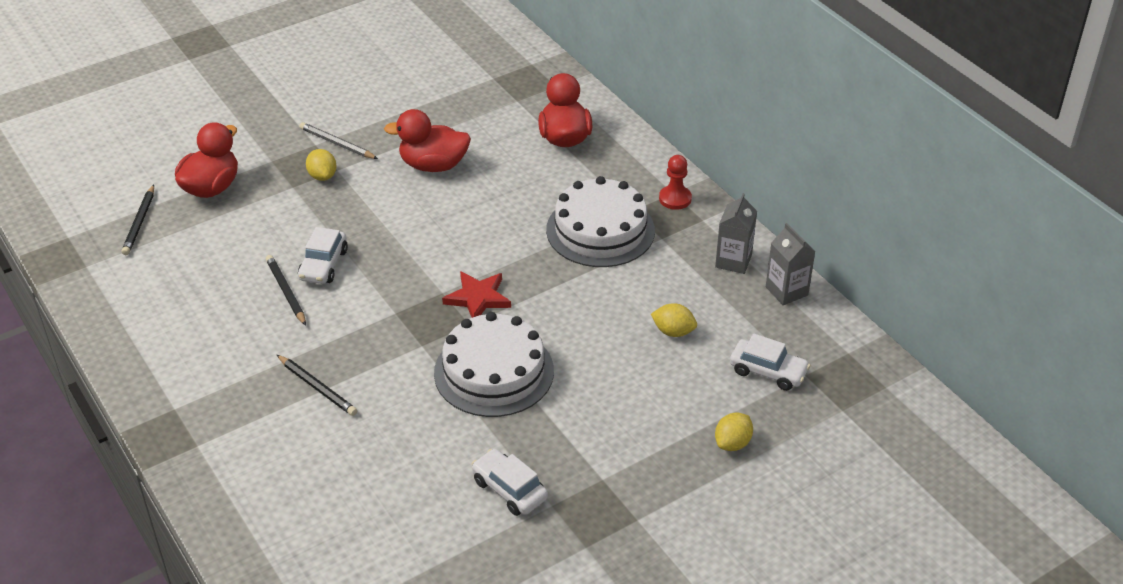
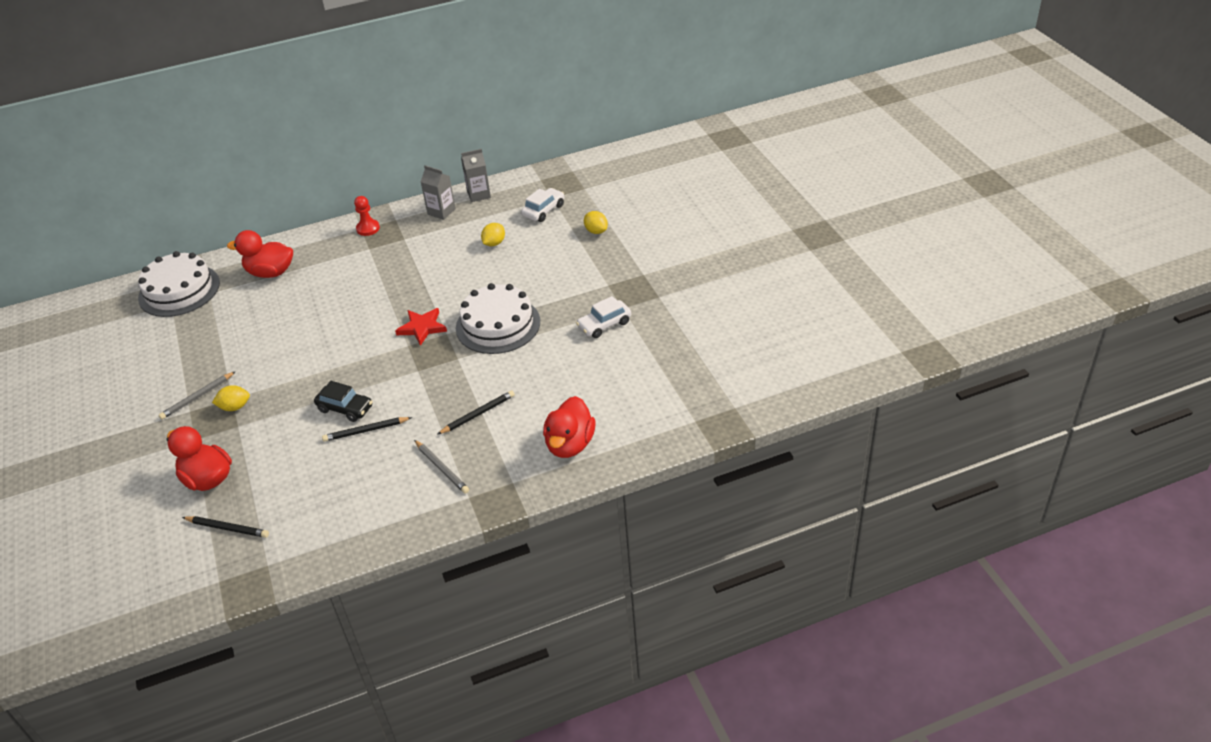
camera: 75 degrees left, 0 degrees up
(222, 373) = (442, 468): none -> grey pencil
(323, 265) = (345, 408): white car -> black car
(433, 165) = (260, 342): red duck -> red duck (570, 444)
(600, 230) = (381, 265): white cake -> white cake (179, 290)

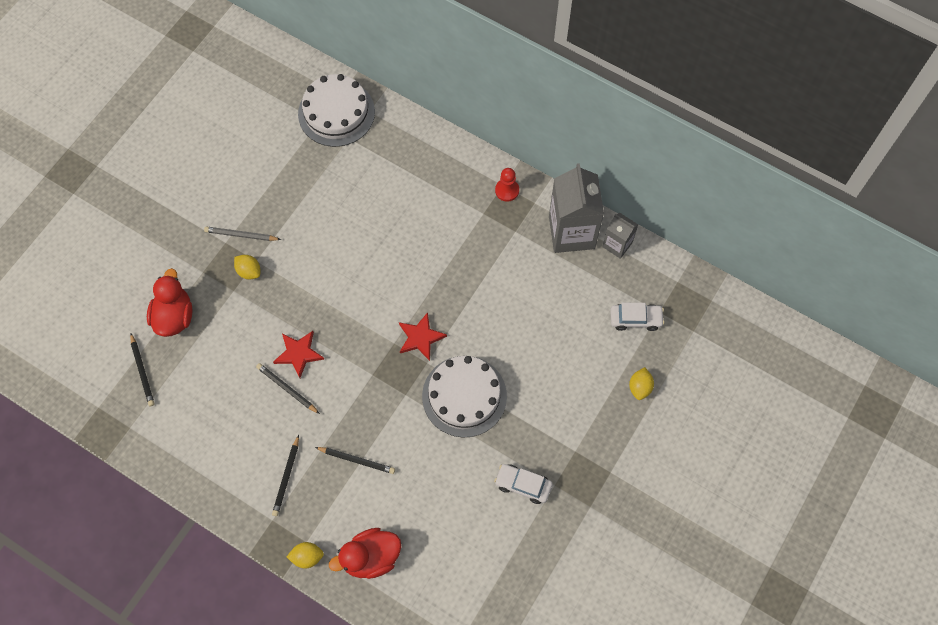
camera: 50 degrees right, 25 degrees up
(270, 272) = (402, 162): red duck -> none
(345, 408) = (299, 353): black car -> red star
(441, 211) = (571, 232): grey carton -> grey carton, size x1.89
(442, 468) = (286, 477): grey pencil -> black pencil
(494, 243) = (561, 311): yellow lemon -> yellow lemon (307, 557)

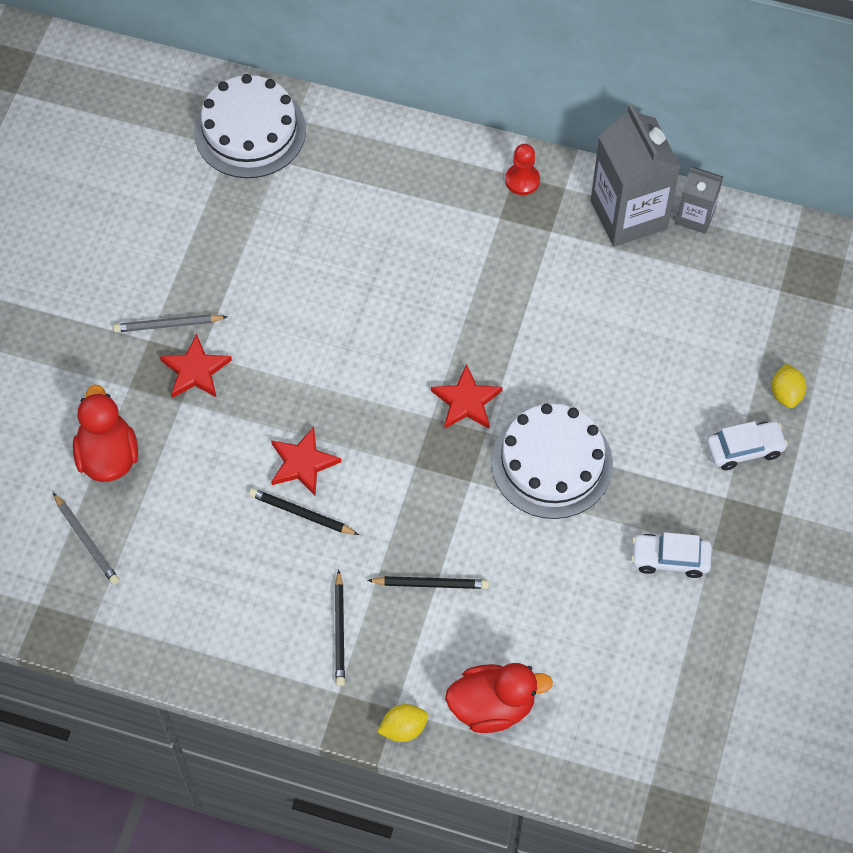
camera: 15 degrees left, 5 degrees down
(142, 371) = (87, 541): black pencil -> grey pencil
(249, 271) = (195, 370): yellow lemon -> red star
(371, 557) = (492, 706): red duck -> red duck turned 150 degrees counterclockwise
(635, 319) = (751, 307): white car -> white car (744, 449)

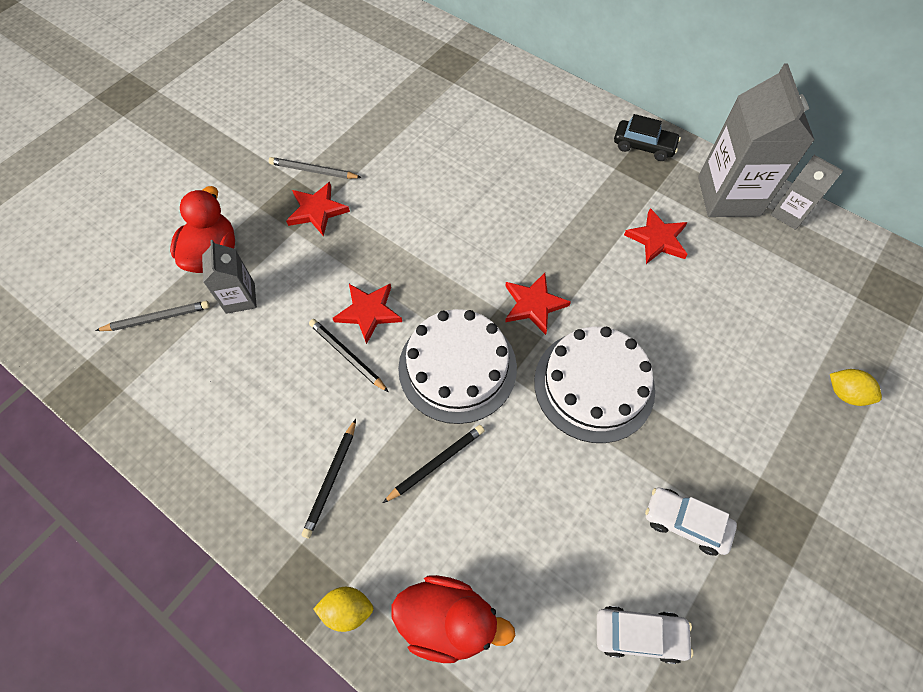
camera: 20 degrees right, 0 degrees up
(87, 541) = (157, 318): grey pencil -> grey pencil turned 90 degrees counterclockwise
(162, 492) = (240, 298): none -> grey carton
(250, 131) = (441, 58): white cake -> white cake (457, 367)
(431, 584) = (436, 463): black pencil -> black pencil turned 60 degrees counterclockwise
(522, 180) = (643, 146): red pawn -> black car
(568, 289) = (657, 239): none -> red star
(744, 449) = (791, 434): white car -> white car (639, 634)
(786, 394) = (845, 393): yellow lemon -> yellow lemon turned 75 degrees counterclockwise

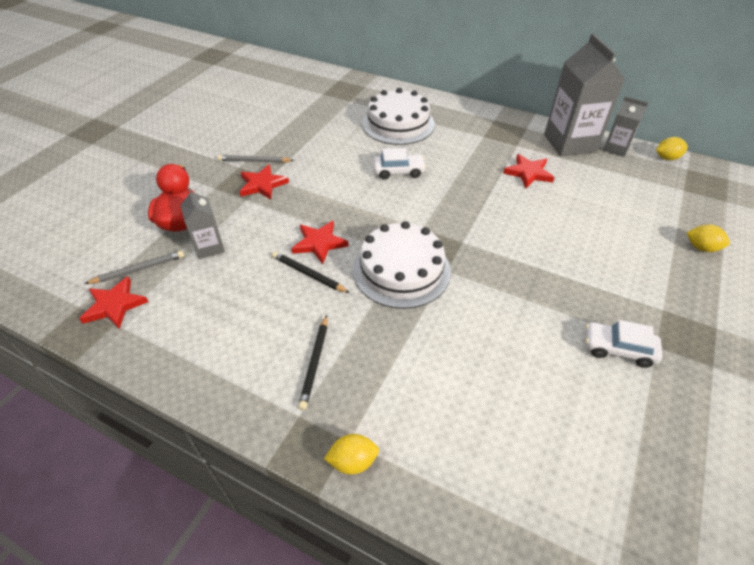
camera: 10 degrees left, 15 degrees down
(436, 463) = (402, 338): black pencil -> none
(447, 620) = (445, 454): red duck -> none
(533, 304) = (449, 222): red star -> red star (114, 305)
(594, 385) = (513, 267): white cake -> white cake (398, 124)
(639, 634) = (612, 436): white car -> white car (398, 171)
(643, 146) = (499, 122): black car -> none
(854, 240) = (667, 158): none -> yellow lemon

